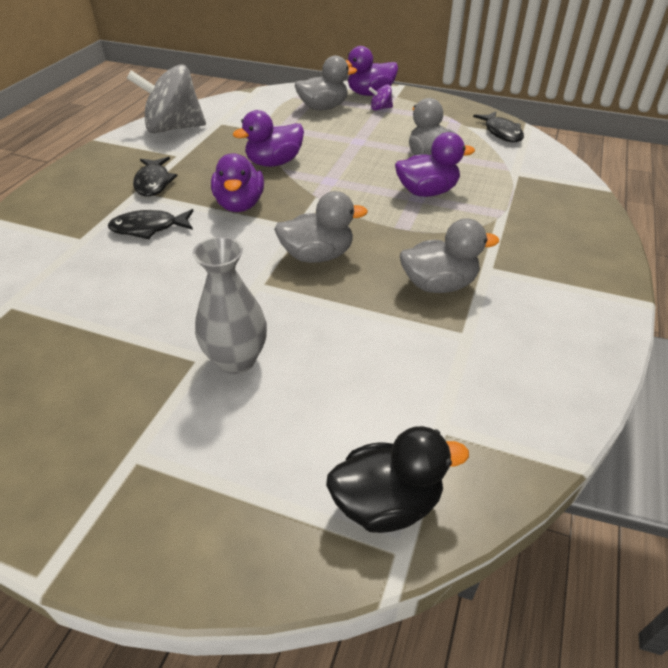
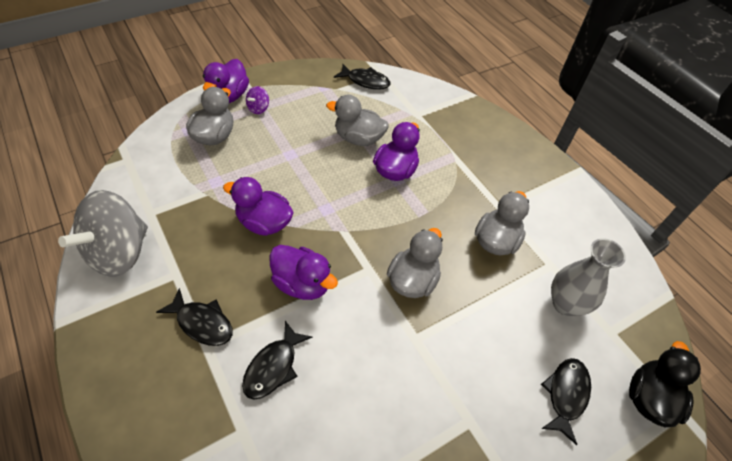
camera: 55 degrees left, 10 degrees up
(236, 360) = (486, 401): grey vase -> grey vase (565, 304)
(274, 163) = (264, 223): purple duck -> purple duck turned 105 degrees clockwise
(307, 419) = (566, 395): none -> black fish

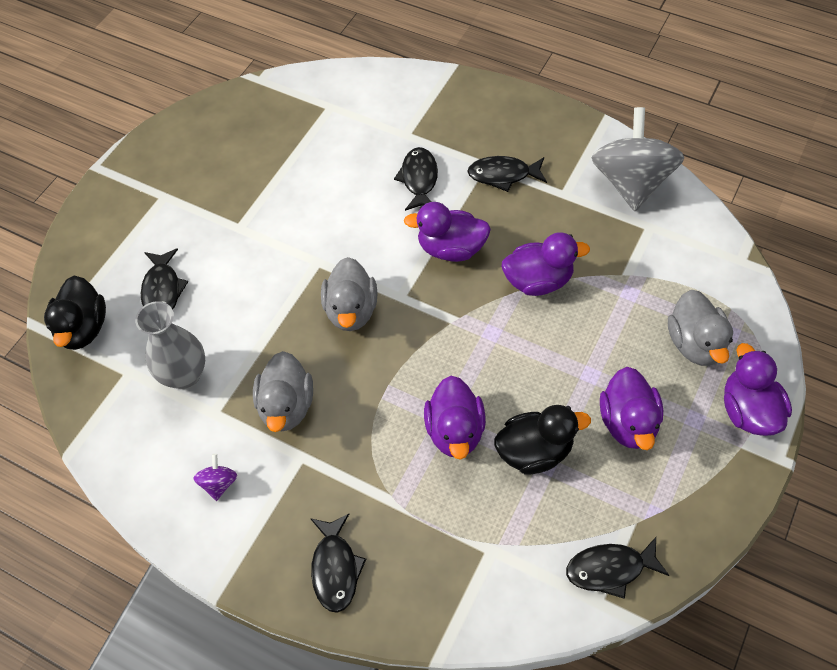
camera: 155 degrees right, 5 degrees up
(258, 108) = (693, 417): purple spinning top -> purple spinning top (219, 483)
(295, 124) = (628, 422): none -> purple duck
(358, 138) = (534, 451): grey duck -> black duck
(506, 147) = (335, 568): none -> black fish

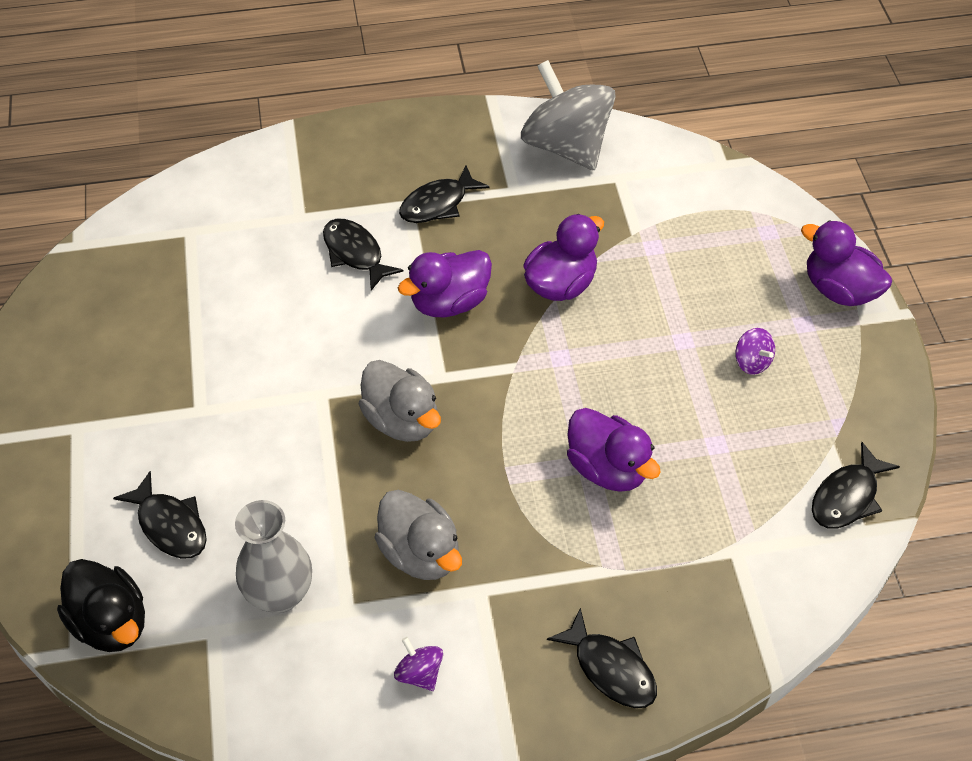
camera: 40 degrees left, 5 degrees down
(534, 451) = (695, 439): black duck -> none
(628, 422) = (752, 362): purple duck -> purple spinning top
(695, 344) = (747, 259): grey duck -> none

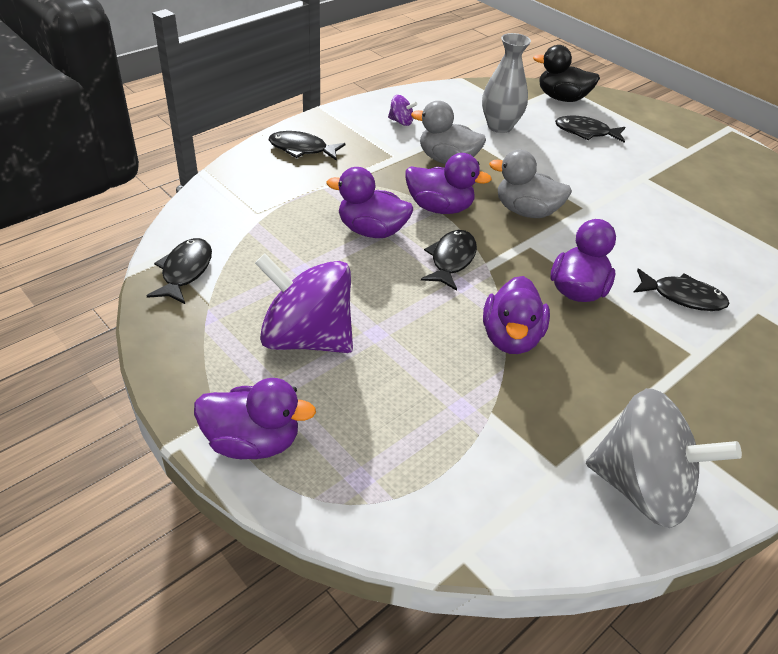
camera: 145 degrees right, 10 degrees down
(438, 204) = (677, 364): black fish -> black fish (451, 260)
(500, 470) = (439, 208): none -> purple duck
(752, 362) = (307, 338): purple spinning top -> purple spinning top, size x2.47

